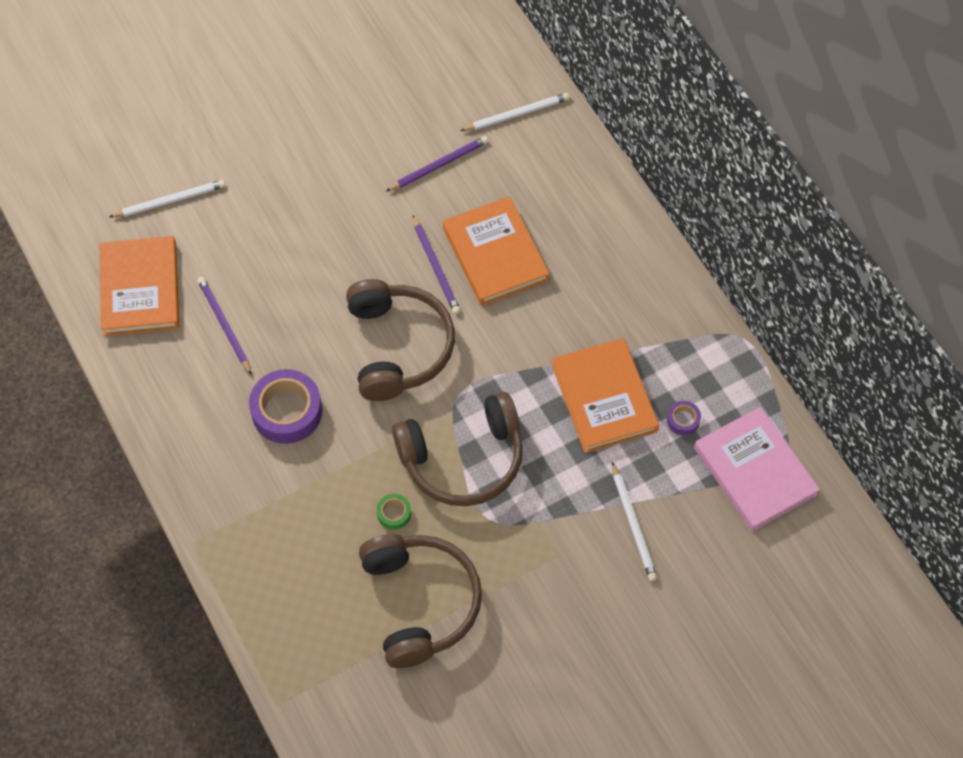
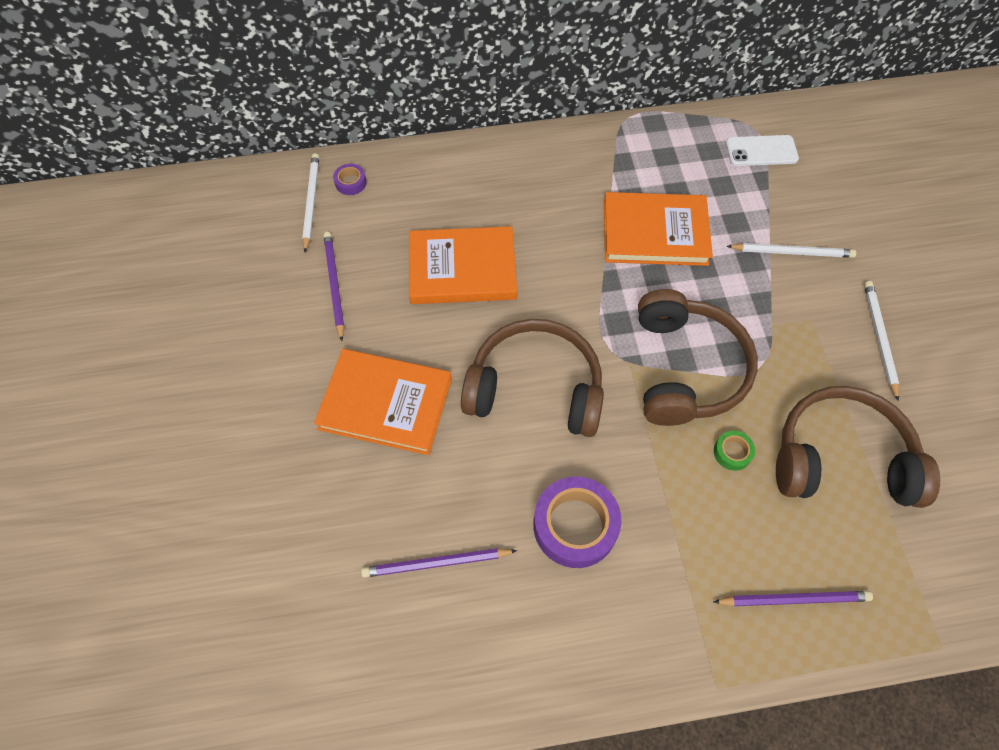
camera: 70 degrees left, 0 degrees up
(140, 289) = (341, 653): orange book -> orange book (386, 404)
(170, 201) = (232, 578): white pencil -> white pencil (879, 338)
(436, 267) = (454, 324): purple pencil -> purple pencil (794, 599)
(683, 420) = (696, 183): purple tape -> purple tape (350, 182)
(754, 471) = (761, 151): pink book -> white phone

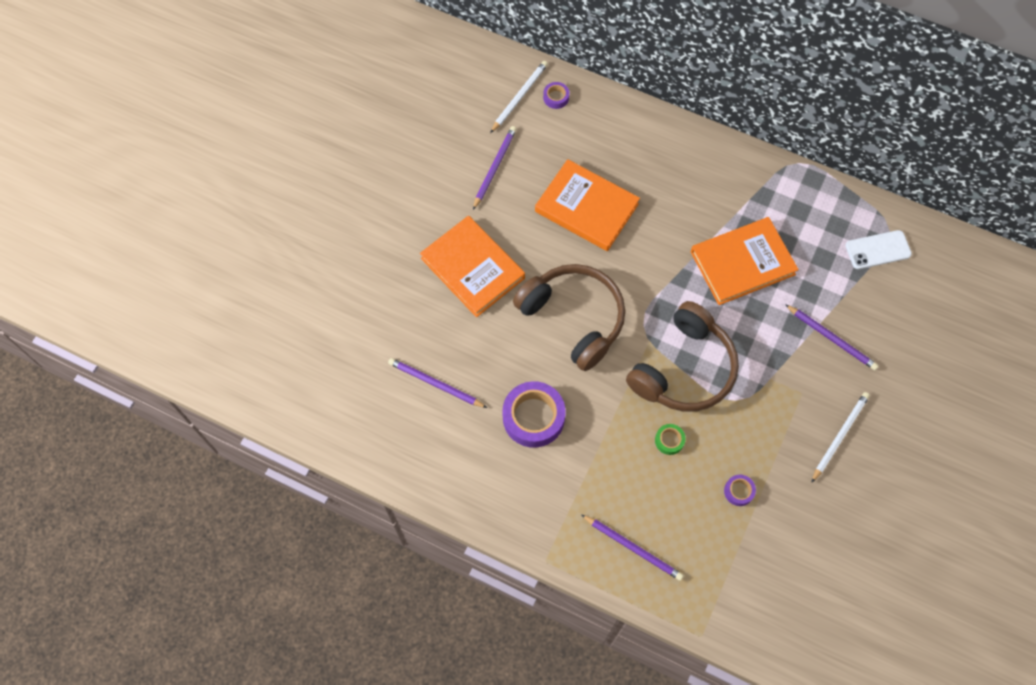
camera: 35 degrees right, 5 degrees up
(655, 232) = (742, 263): orange book -> orange book turned 60 degrees counterclockwise
(761, 151) = (878, 250): white phone -> white phone turned 45 degrees counterclockwise
(792, 252) = (832, 338): white pencil -> purple pencil
(841, 458) = (739, 491): brown headphones -> purple tape

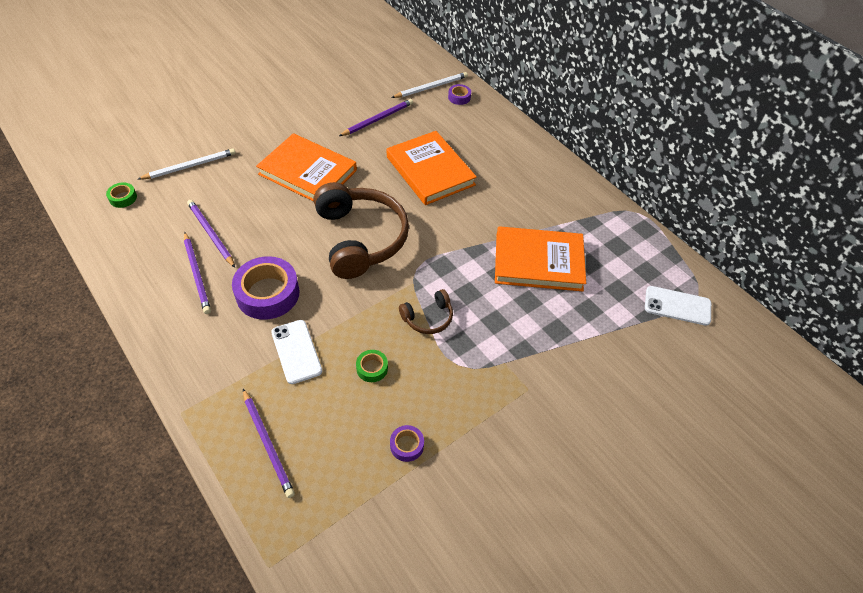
camera: 25 degrees right, 15 degrees down
(319, 388) = (123, 198): none -> green tape
(473, 268) = (308, 172): orange book -> orange book turned 45 degrees counterclockwise
(598, 458) = (296, 351): none -> white phone
(684, 369) = (428, 318): brown headphones -> brown headphones, size x0.46
(832, 338) = (588, 357): purple pencil -> purple pencil (197, 274)
(839, 436) = (544, 446): white pencil -> white pencil (190, 166)

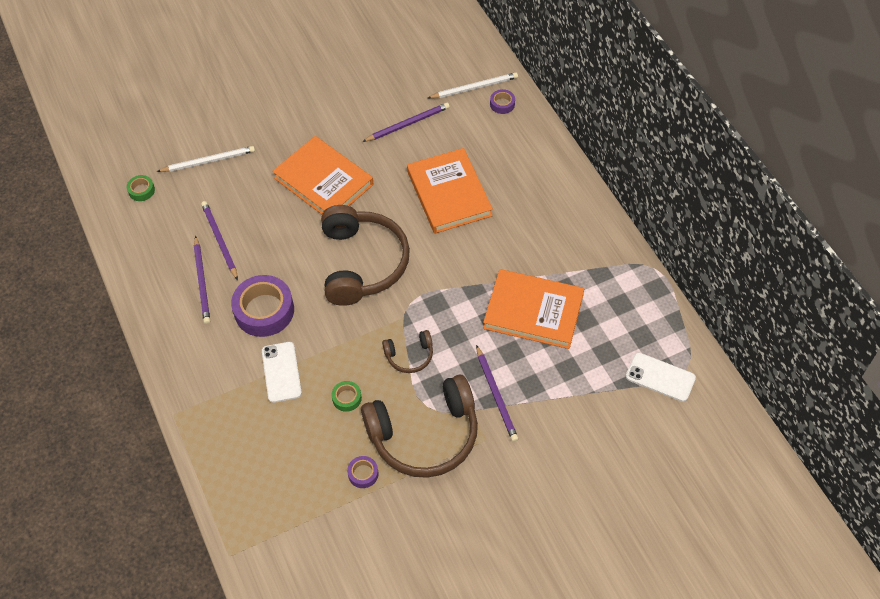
camera: 15 degrees right, 5 degrees up
(268, 444) = (243, 453): purple pencil -> purple pencil (496, 395)
(463, 394) = (425, 435): none -> brown headphones

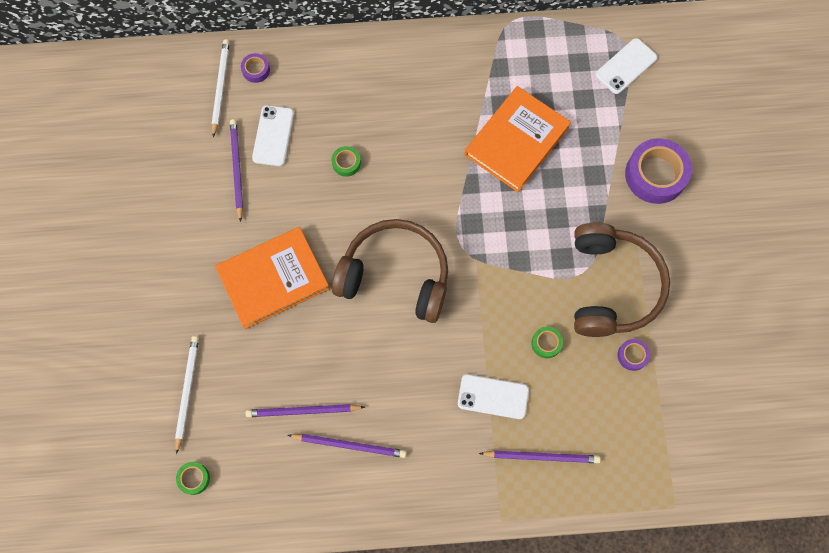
camera: 70 degrees left, 15 degrees up
(264, 310) = (412, 391): purple tape -> purple tape (655, 175)
(409, 356) = (521, 269): brown headphones -> none
(449, 136) = (273, 136): none -> white phone
(449, 194) = (346, 163): orange book -> green tape
(496, 395) = (593, 208): purple pencil -> purple pencil (542, 456)

